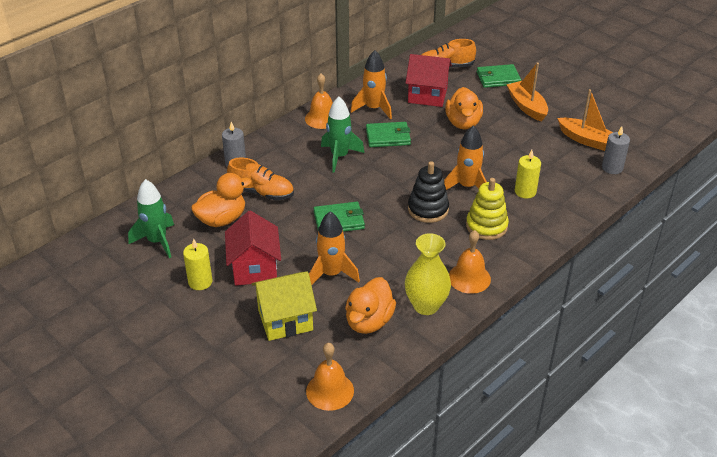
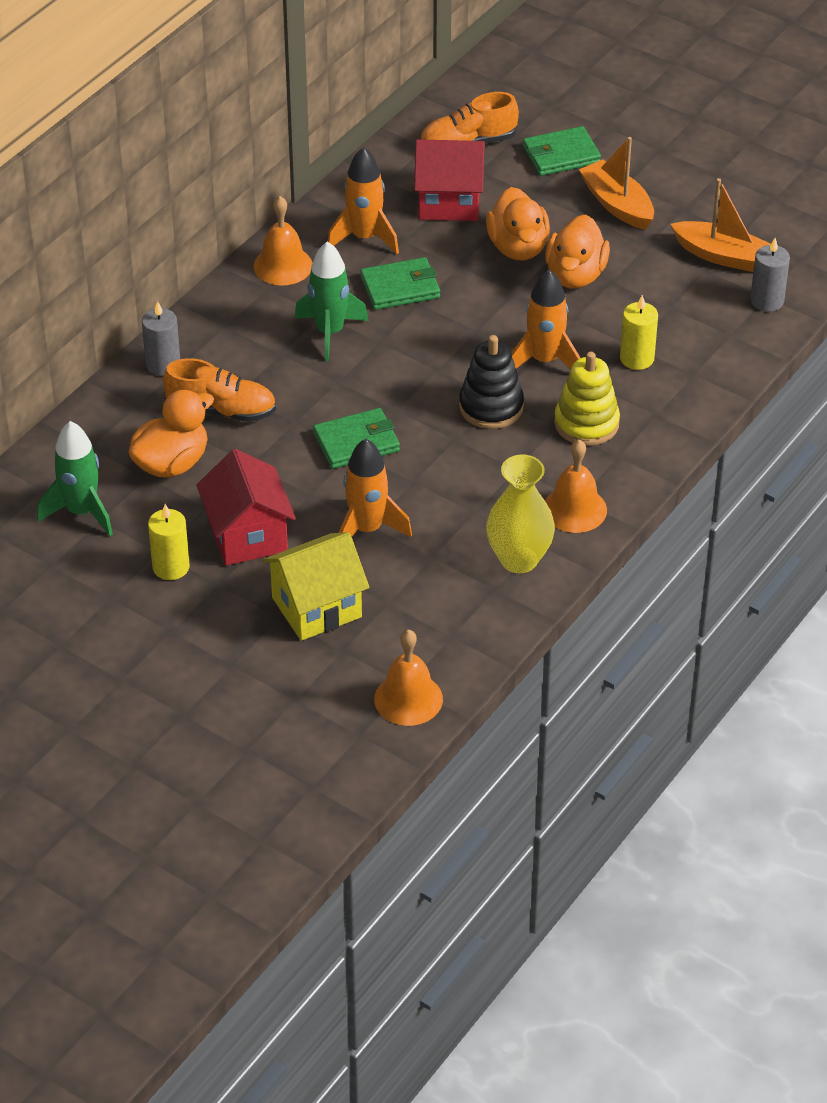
camera: 10 degrees left, 5 degrees up
(369, 321) = (440, 594): orange duck -> orange duck (575, 275)

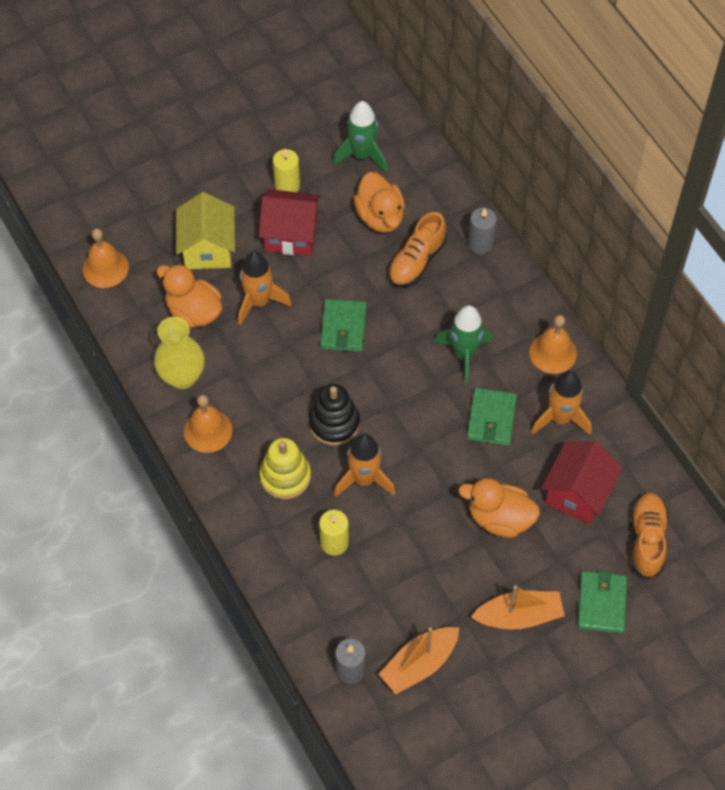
camera: 115 degrees right, 15 degrees up
(575, 275) = (448, 544): orange duck -> orange duck (194, 312)

